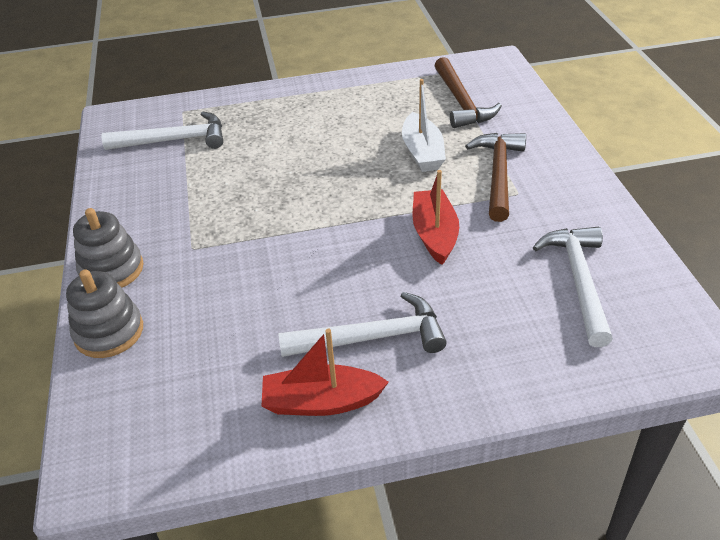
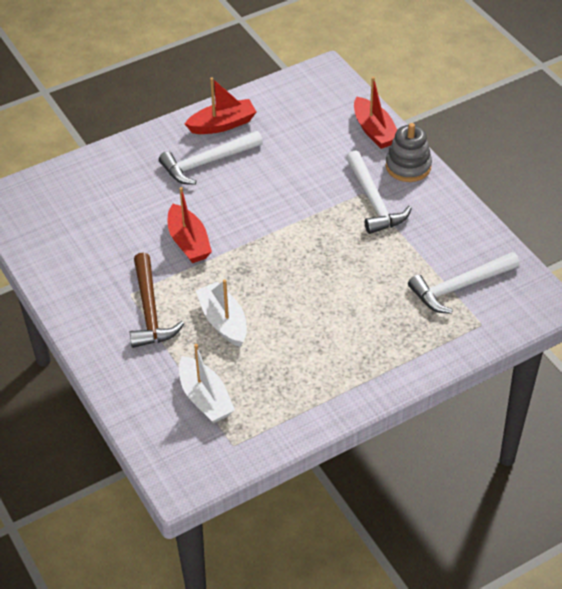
camera: 160 degrees right, 5 degrees up
(109, 332) = (374, 131): grey stacking toy -> red boat
(461, 102) = (205, 398): brown hammer -> white boat
(579, 281) = (78, 228): white hammer -> white hammer (373, 201)

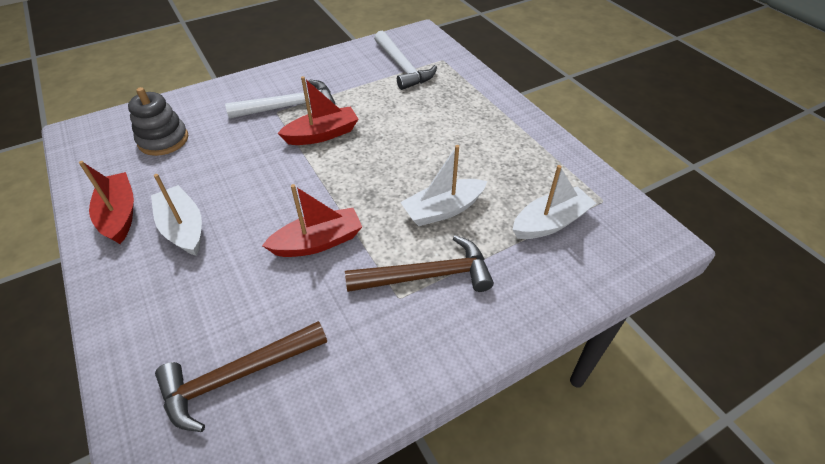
camera: 90 degrees left, 0 degrees up
(75, 215) = (237, 376): none -> brown hammer
(207, 162) = (183, 228): white hammer -> white boat
(374, 131) = (190, 103): red boat -> red boat (322, 134)
(408, 166) = (249, 85): grey stacking toy -> grey stacking toy (163, 140)

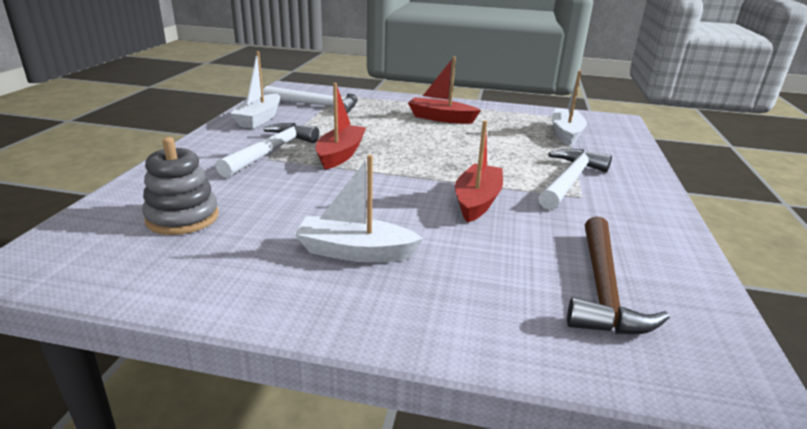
camera: 50 degrees left, 20 degrees down
(119, 215) = (263, 281): red boat -> red boat (441, 118)
(427, 276) = (570, 180): brown hammer -> white hammer
(443, 210) = (507, 152): white boat -> white boat (259, 119)

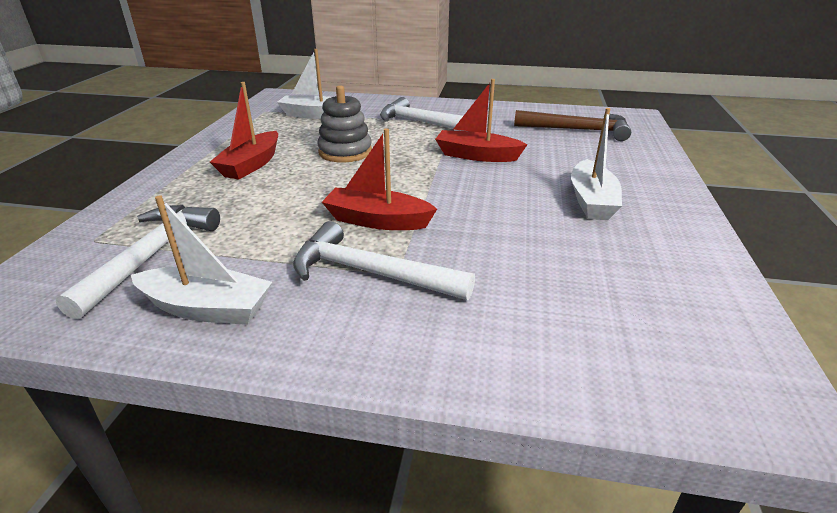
camera: 90 degrees left, 5 degrees up
(182, 217) = (593, 307): grey stacking toy -> grey stacking toy (345, 152)

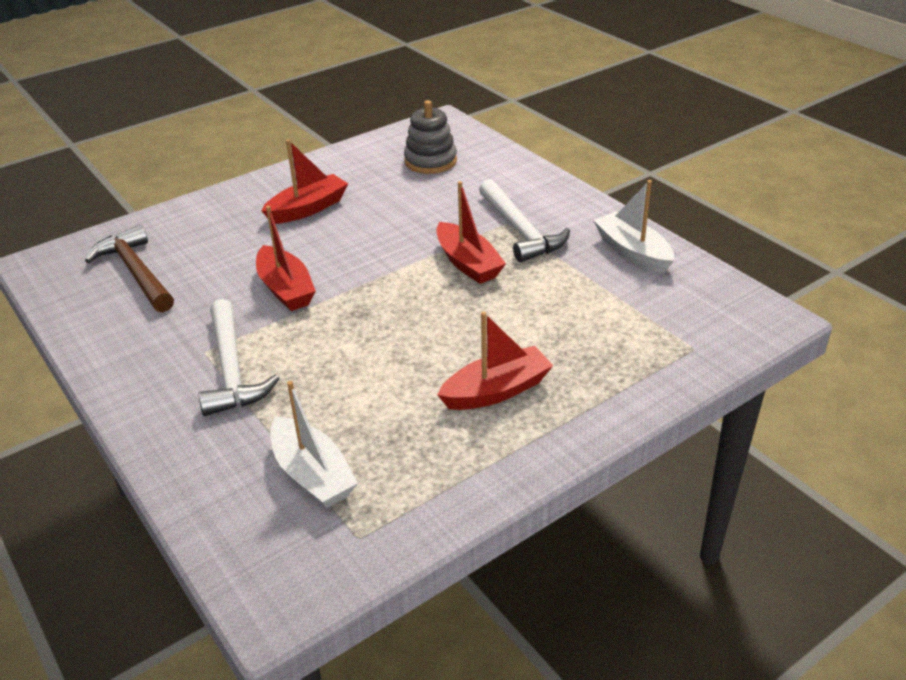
camera: 135 degrees left, 5 degrees up
(152, 255) = (651, 309): white hammer -> none
(345, 152) = (384, 361): grey stacking toy -> grey stacking toy (430, 161)
(591, 201) = (308, 209): white boat -> red boat

